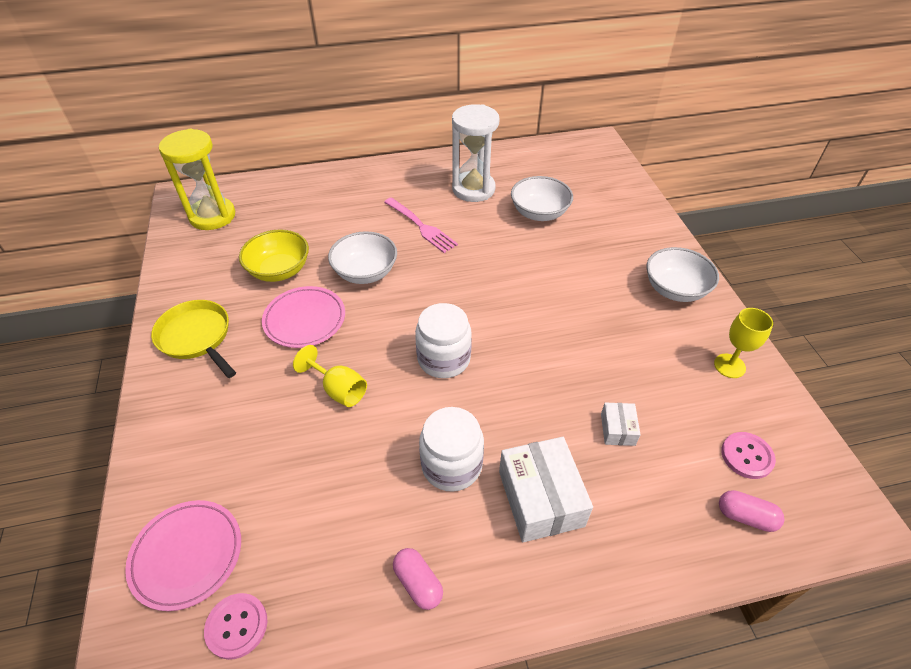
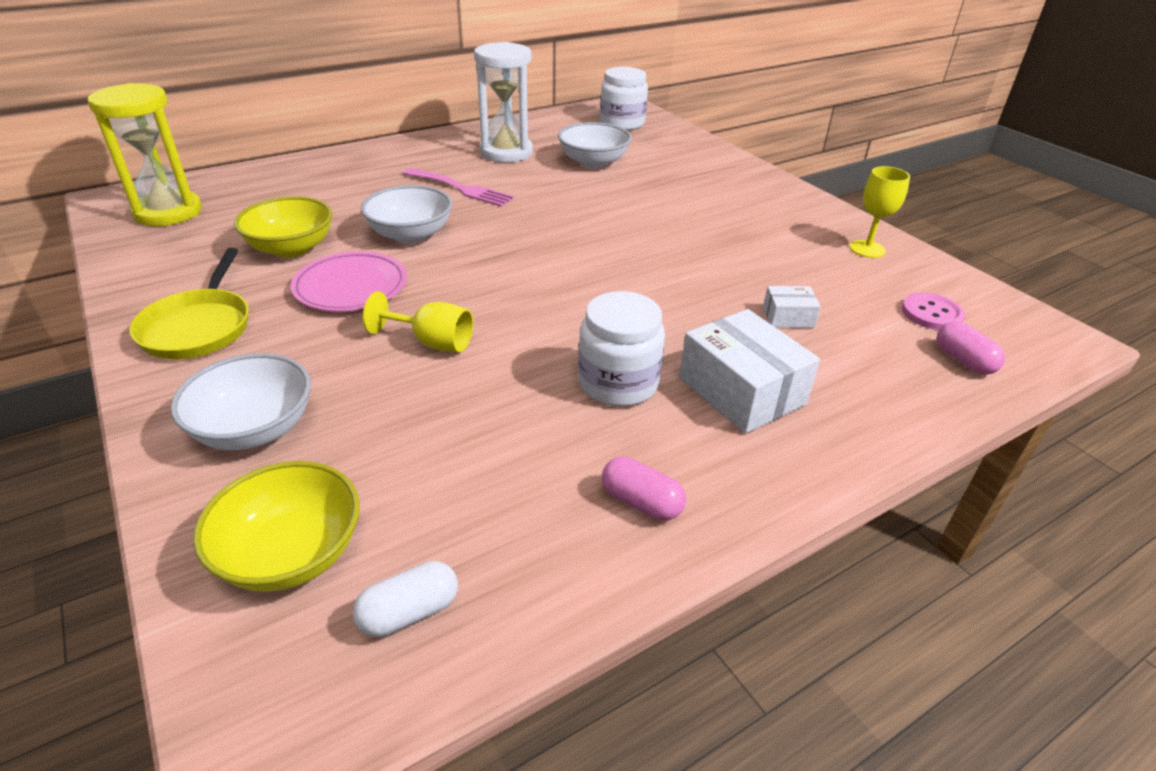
camera: 20 degrees left, 10 degrees down
(187, 555) = (291, 554): pink plate -> yellow bowl
(197, 337) = (198, 327): yellow pan -> yellow pan turned 120 degrees counterclockwise
(237, 626) = (409, 612): pink button -> white capsule
(444, 359) = (553, 293): white jar -> white jar (622, 123)
(617, 429) = (788, 317): white box -> white box turned 75 degrees counterclockwise
(675, 289) = (774, 201): white bowl -> white bowl (254, 429)
(745, 516) = (963, 360): pink capsule -> pink capsule turned 60 degrees clockwise

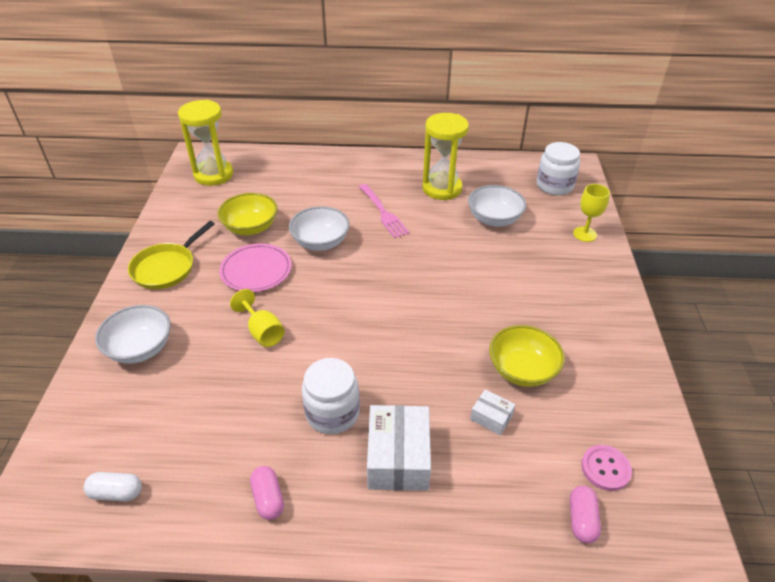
camera: 35 degrees right, 5 degrees up
(291, 554) = (99, 431): yellow bowl -> yellow bowl (522, 370)
(506, 152) = (442, 188): white hourglass -> yellow hourglass
(867, 249) = (622, 386): yellow goblet -> yellow goblet (584, 234)

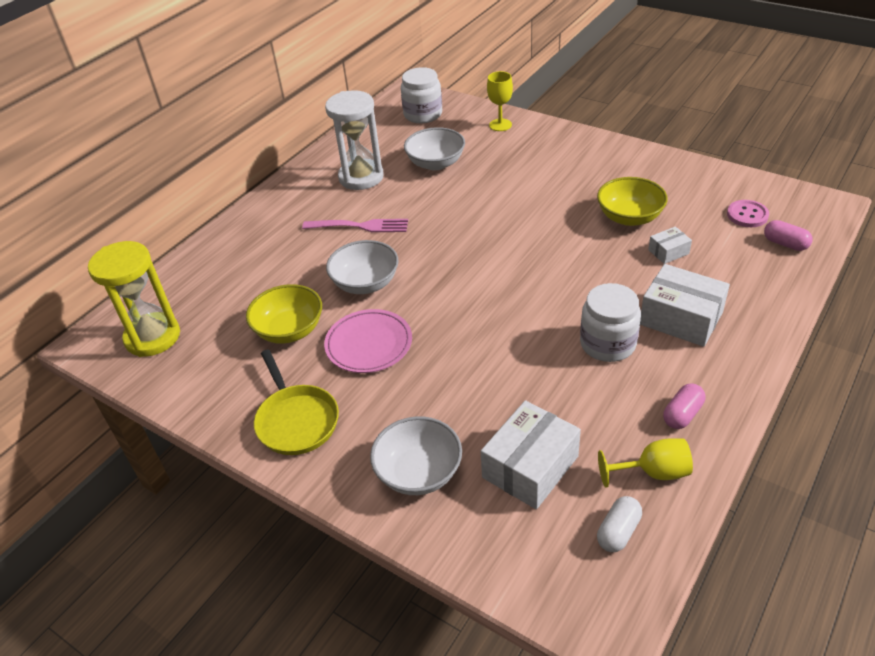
camera: 55 degrees left, 0 degrees up
(167, 410) = (530, 467): none -> white box
(262, 332) = (468, 364): yellow goblet -> yellow goblet (653, 472)
(268, 498) = (682, 414): pink capsule -> pink capsule turned 60 degrees counterclockwise
(442, 188) = (361, 177): yellow hourglass -> white hourglass

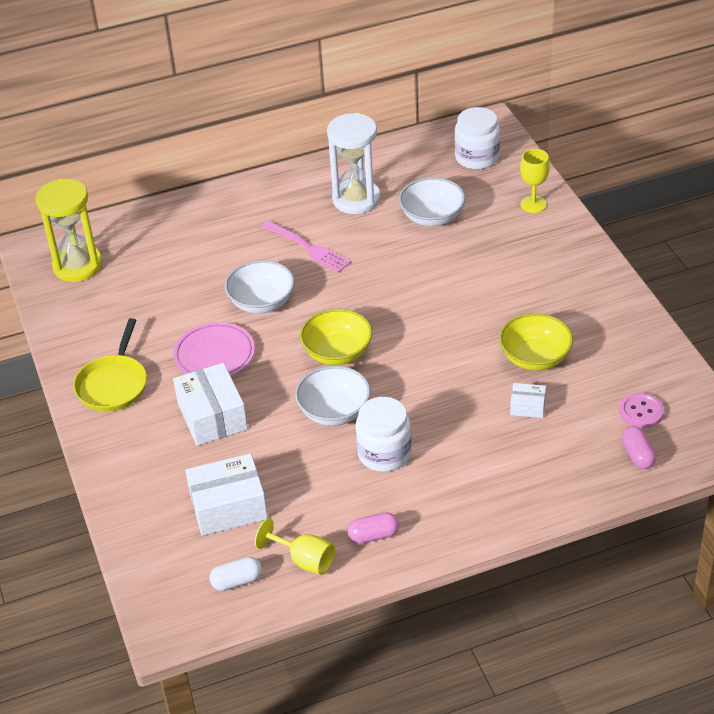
camera: 35 degrees right, 0 degrees up
(289, 330) = (172, 312): yellow bowl -> yellow bowl (337, 353)
(419, 472) = (154, 467): white bowl -> white bowl (334, 412)
(681, 318) = (465, 466): white box -> white box (212, 416)

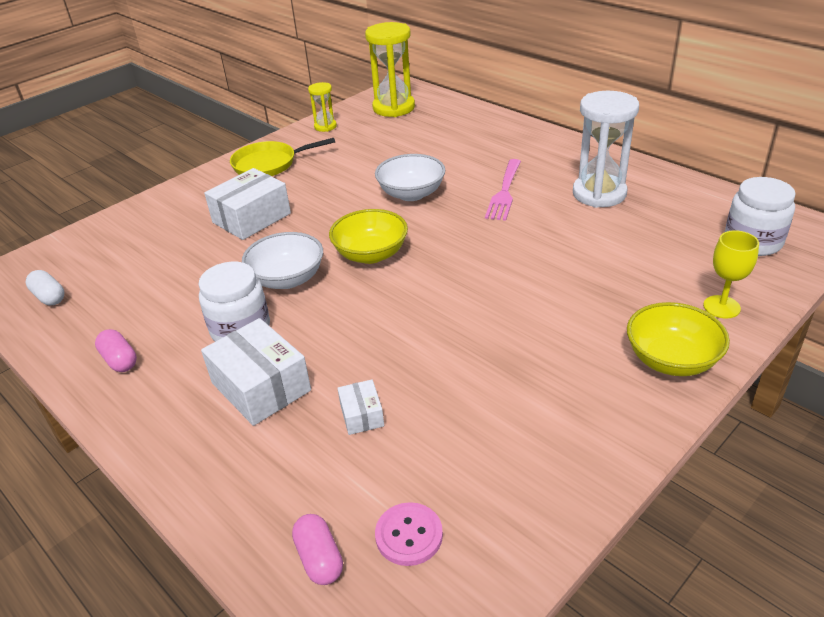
camera: 65 degrees right, 5 degrees down
(69, 325) = (325, 126): none -> yellow hourglass
(214, 355) = (329, 194): pink plate -> none
(228, 507) = (142, 262): white box -> white box (261, 386)
(304, 560) = (79, 326): yellow goblet -> none
(432, 217) = (621, 244): white bowl -> none
(535, 358) = (451, 394): yellow bowl -> yellow bowl (671, 360)
(637, 455) = (319, 558): pink capsule -> pink capsule turned 75 degrees counterclockwise

